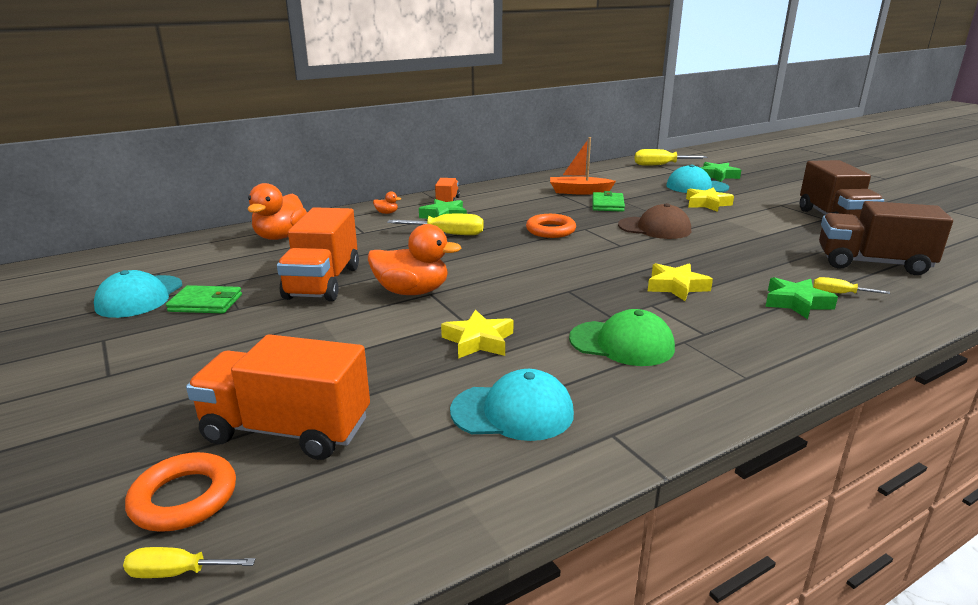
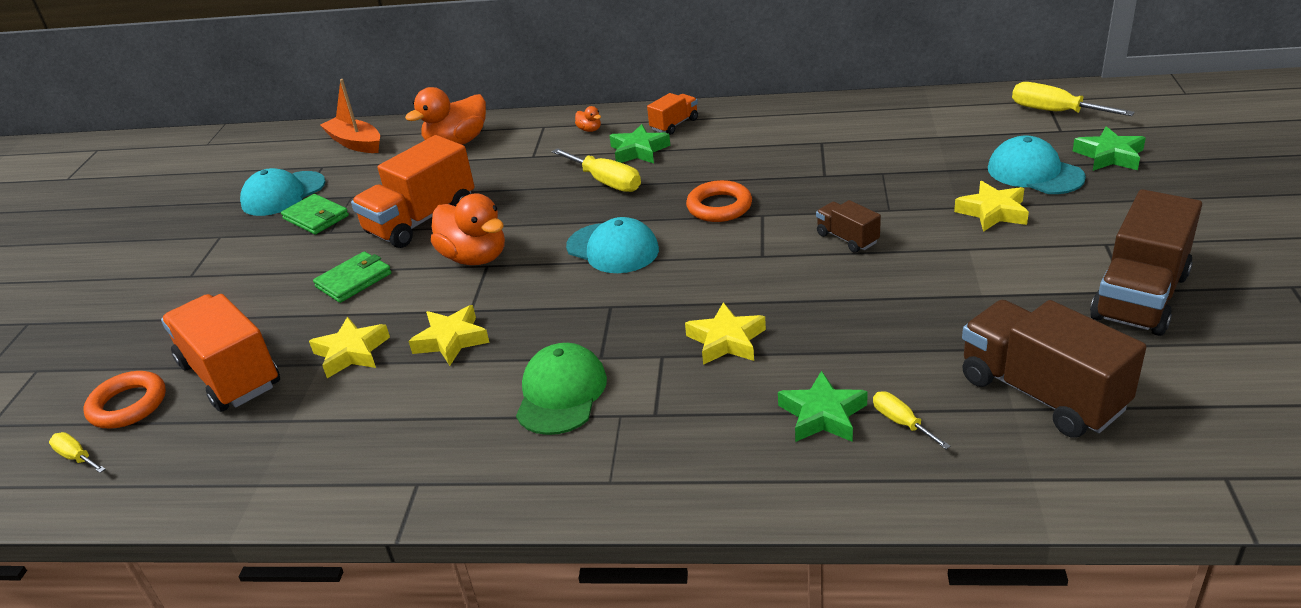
camera: 40 degrees right, 10 degrees up
(398, 374) = (352, 353): none -> yellow star
(512, 412) = (379, 427): turquoise cap -> turquoise cap (612, 248)
(579, 192) = (852, 144): orange boat -> orange boat (355, 143)
(607, 204) = (853, 178): green wallet -> green wallet (354, 280)
(622, 343) = (561, 393): green cap -> green cap turned 135 degrees counterclockwise
(654, 228) = (847, 238): brown cap -> brown truck

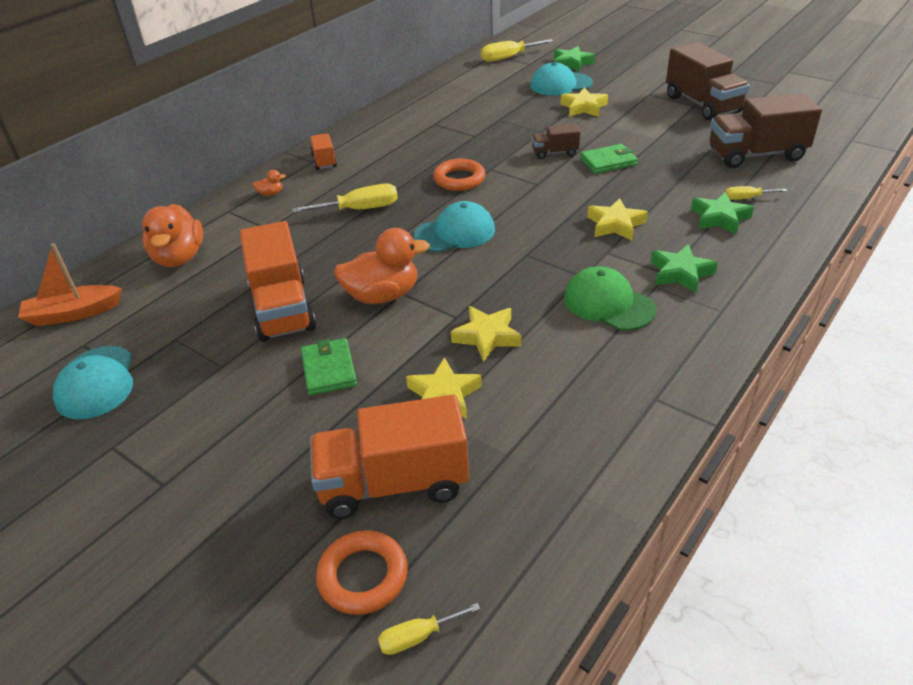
camera: 60 degrees left, 5 degrees up
(316, 217) = (180, 369): green wallet -> green wallet (608, 161)
(639, 151) = (337, 184): green star -> green star (680, 273)

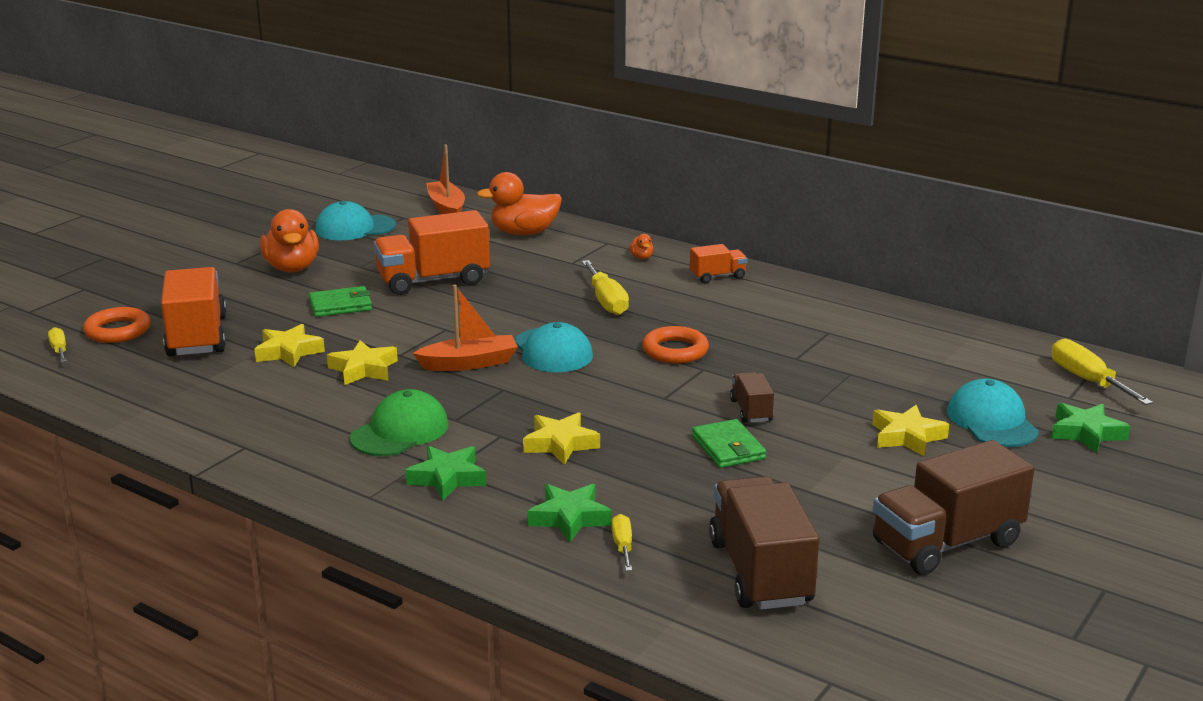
camera: 85 degrees right, 15 degrees down
(382, 295) = (443, 320): orange duck -> orange duck (292, 268)
(477, 274) = (469, 363): none -> orange boat

